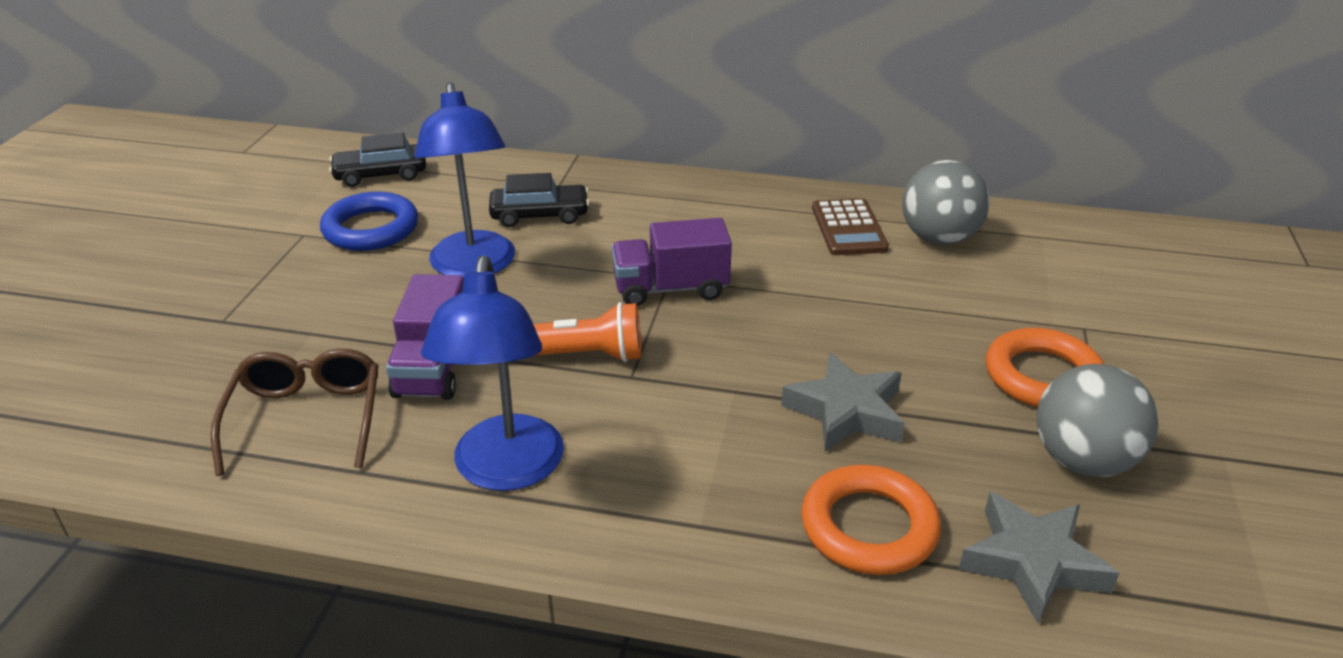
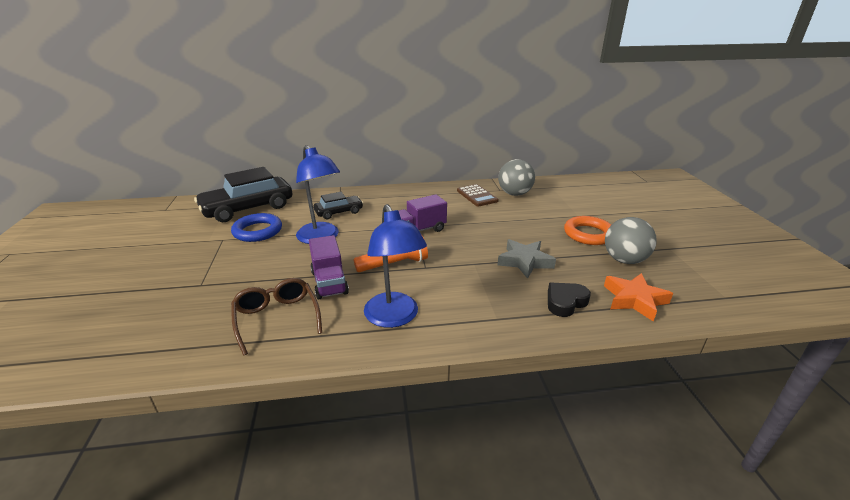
camera: 20 degrees left, 5 degrees down
(381, 174) = (248, 208): black car -> black car, size x1.88
(869, 527) = (565, 302): orange ring -> black heart
(1032, 562) = (634, 300): grey star -> orange star

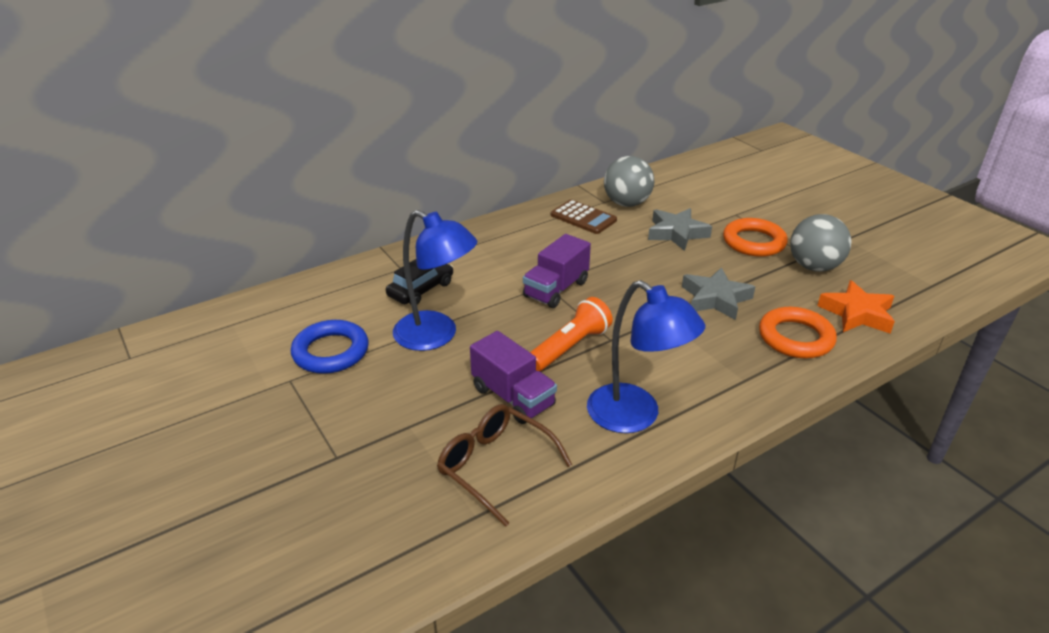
camera: 25 degrees left, 5 degrees up
(248, 208) = (273, 318): black car -> none
(533, 217) = (676, 233): none -> grey star
(565, 302) = (795, 338): black heart -> orange ring

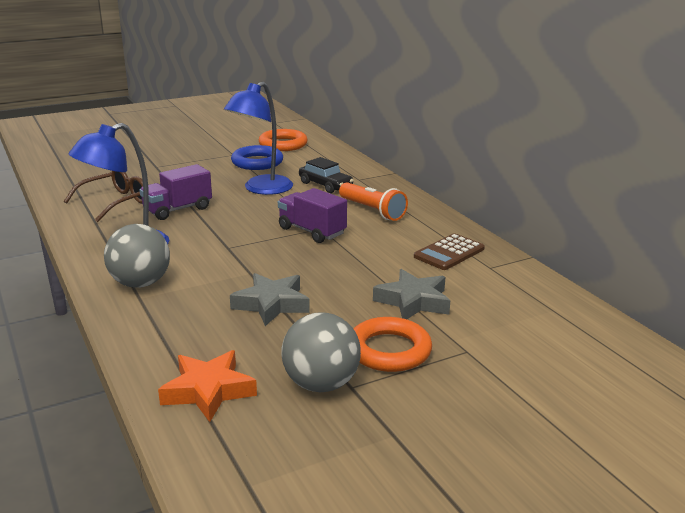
camera: 95 degrees right, 10 degrees down
(570, 347) = (225, 231): orange flashlight -> orange flashlight (372, 211)
(626, 203) = (487, 280): grey ball -> grey ball (140, 283)
(795, 338) = (185, 337): orange ring -> orange ring (283, 144)

